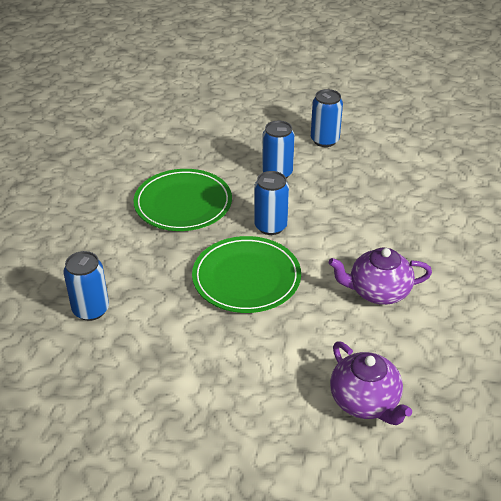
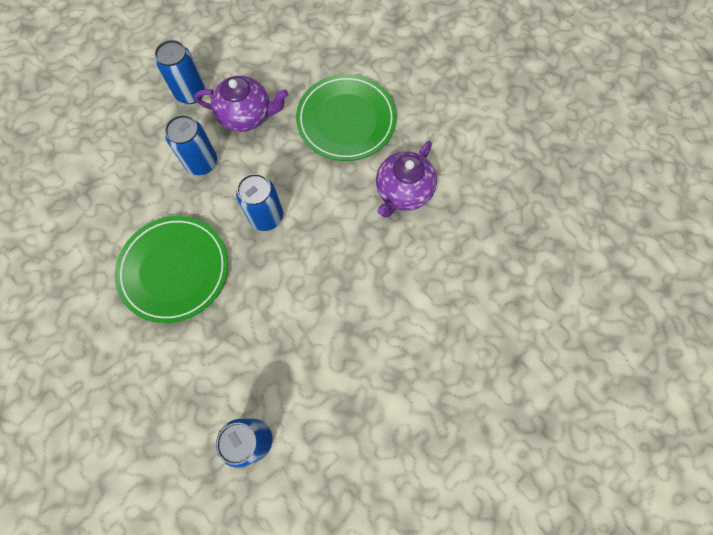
camera: 55 degrees left, 30 degrees up
(246, 278) = (314, 279): green plate -> green plate (346, 120)
(365, 401) = (502, 282): purple teapot -> purple teapot (246, 115)

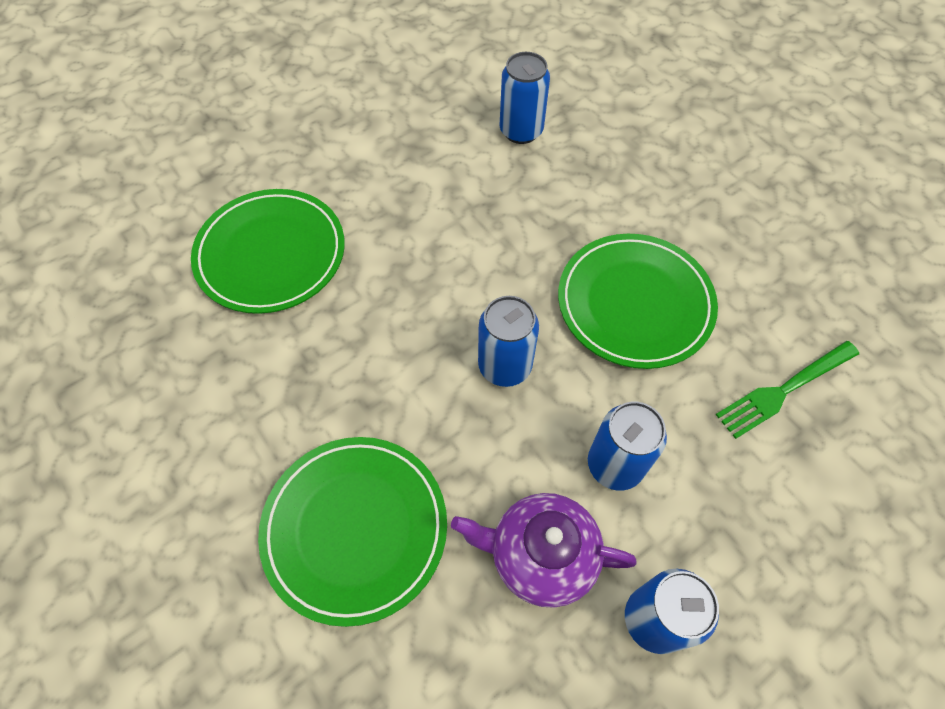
camera: 175 degrees left, 10 degrees down
(88, 215) = (783, 390): none -> green fork
(403, 192) = (287, 388): purple teapot -> none
(442, 289) = (271, 254): none -> green plate

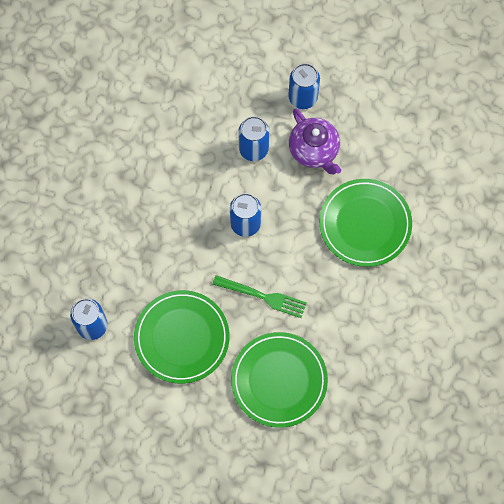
camera: 130 degrees left, 10 degrees up
(635, 303) = (164, 193): green plate -> green plate (182, 338)
(783, 390) = (161, 106): green fork -> green fork (263, 296)

